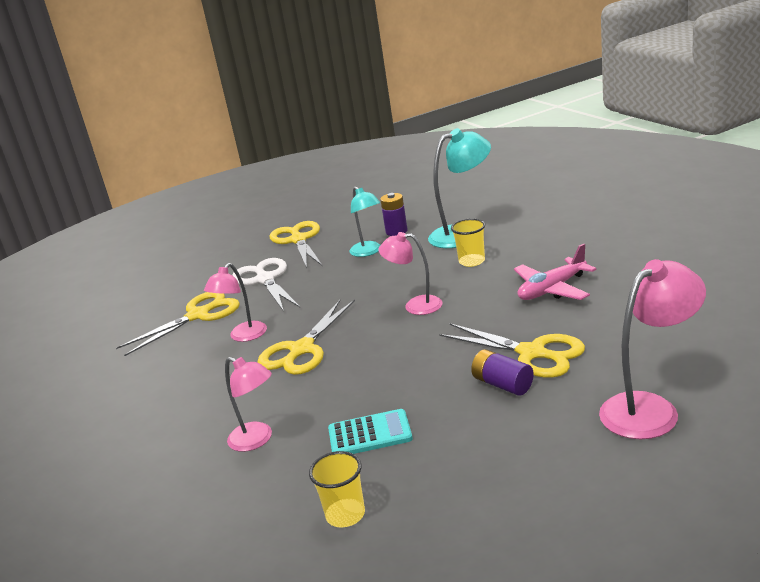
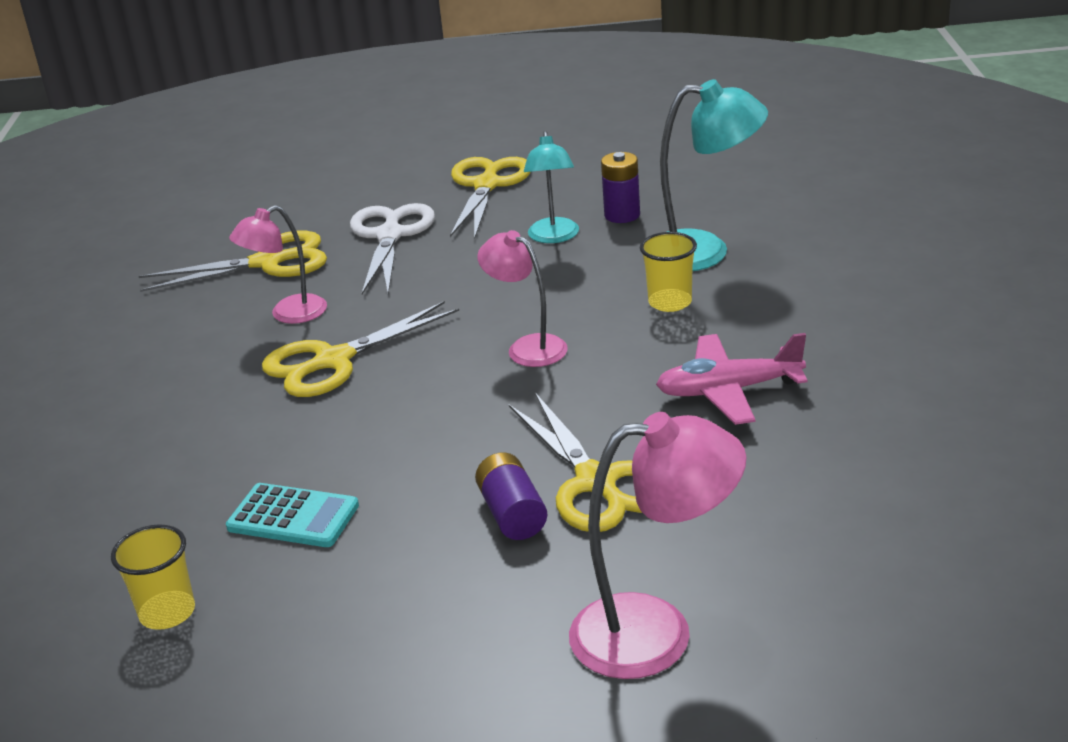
camera: 25 degrees right, 5 degrees up
(257, 440) = (171, 470): pink lamp -> none

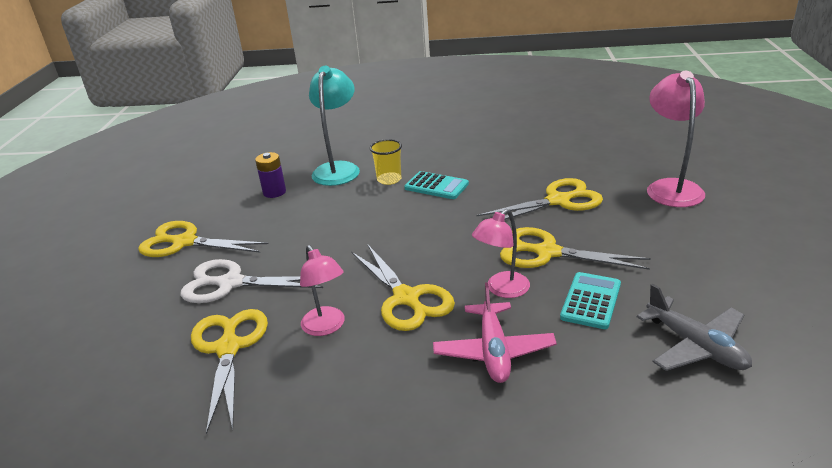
camera: 85 degrees left, 0 degrees up
(167, 612) = (695, 346): yellow cup -> grey plane
(427, 474) = (547, 252): none -> yellow scissors
(512, 514) = (585, 224): purple battery -> none
(527, 347) = (419, 222): pink lamp -> pink lamp (502, 290)
(554, 237) = (285, 215): turquoise lamp -> none
(648, 350) = (436, 186): none -> turquoise calculator
(729, 391) = (482, 167): pink plane -> pink plane (493, 351)

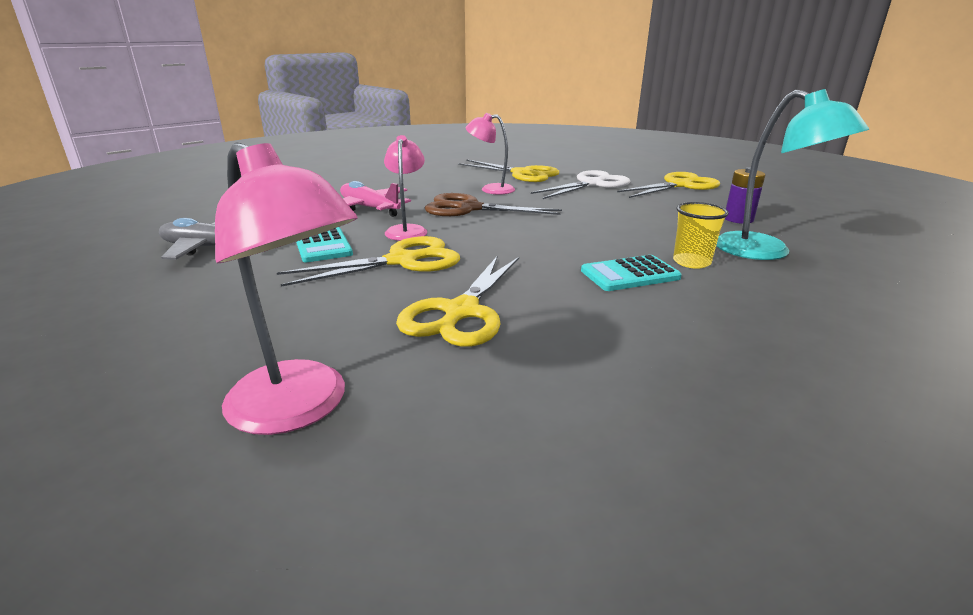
camera: 130 degrees right, 5 degrees down
(406, 298) = (469, 208): yellow scissors -> brown scissors

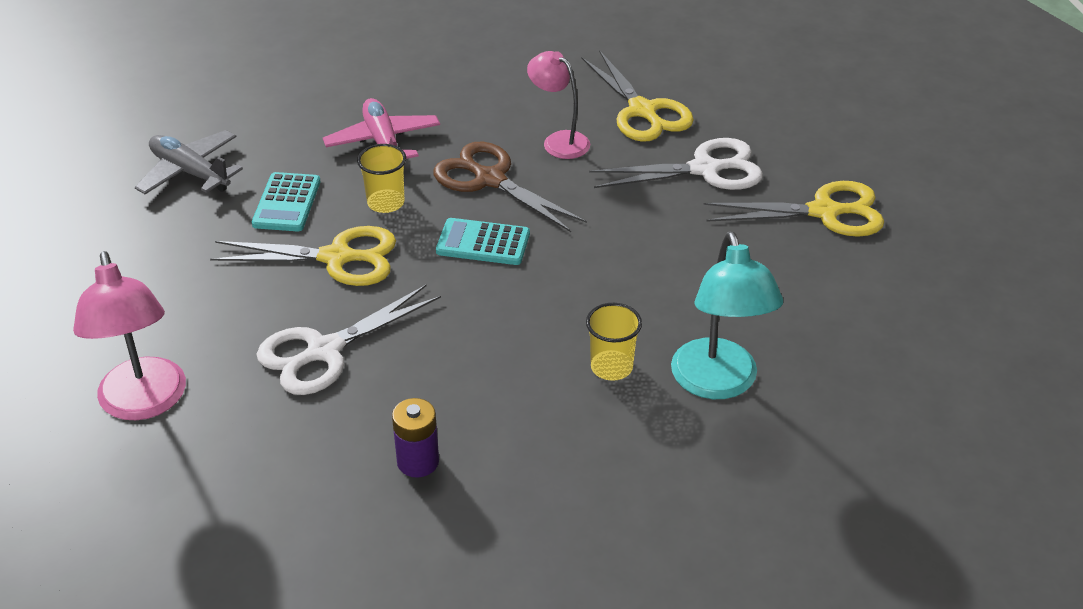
camera: 30 degrees right, 15 degrees up
(407, 230) = (386, 203): pink lamp -> yellow cup
(461, 312) = (324, 351): yellow scissors -> white scissors
(630, 274) = (524, 360): turquoise calculator -> turquoise calculator (483, 243)
(738, 219) = (784, 315): purple battery -> purple battery (418, 462)

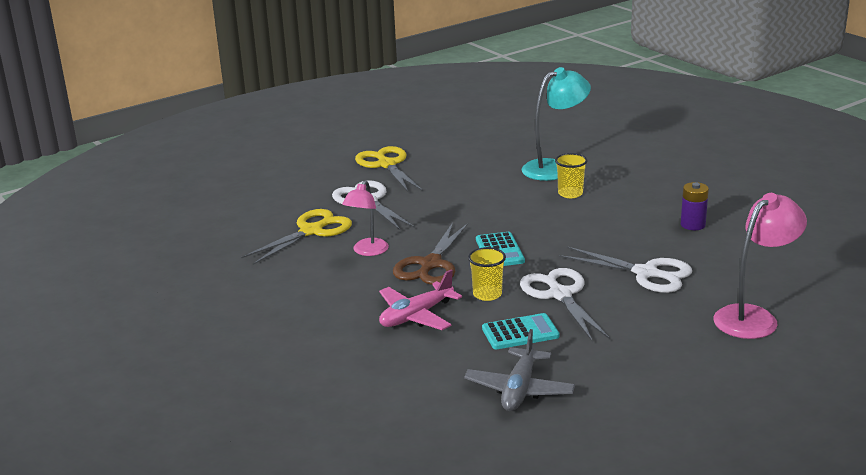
camera: 110 degrees left, 15 degrees down
(337, 258) = (560, 295): yellow scissors -> white scissors

